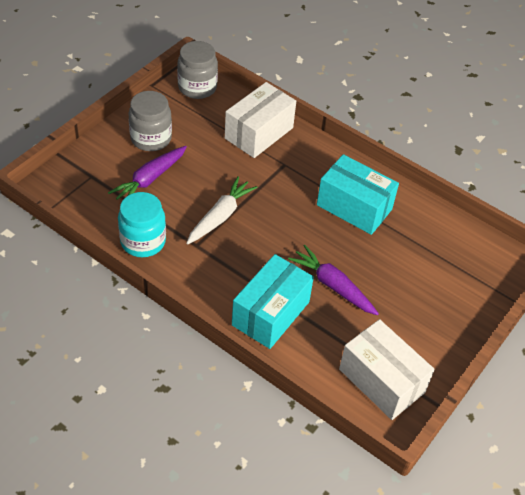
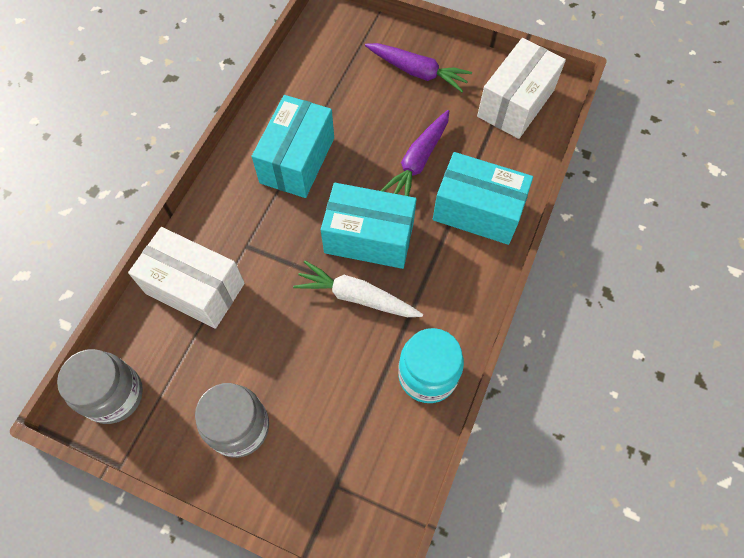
camera: 100 degrees left, 15 degrees up
(150, 179) = (319, 402): purple carrot -> purple carrot (417, 72)
(268, 235) = (369, 238): none -> turquoise box

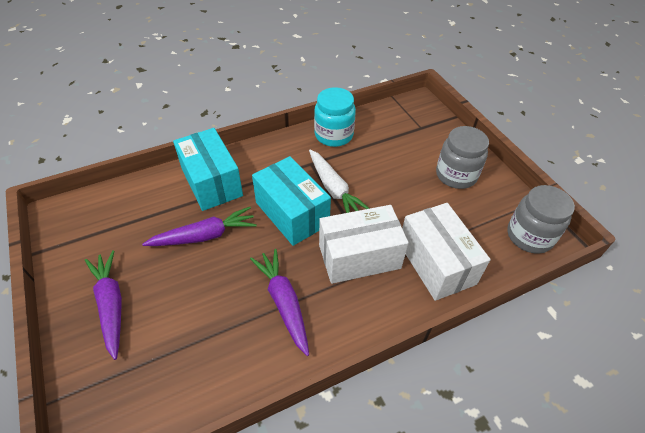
camera: 140 degrees left, 15 degrees down
(297, 160) = (284, 303): turquoise box -> purple carrot
(515, 103) = (92, 224): white box -> white box (359, 256)

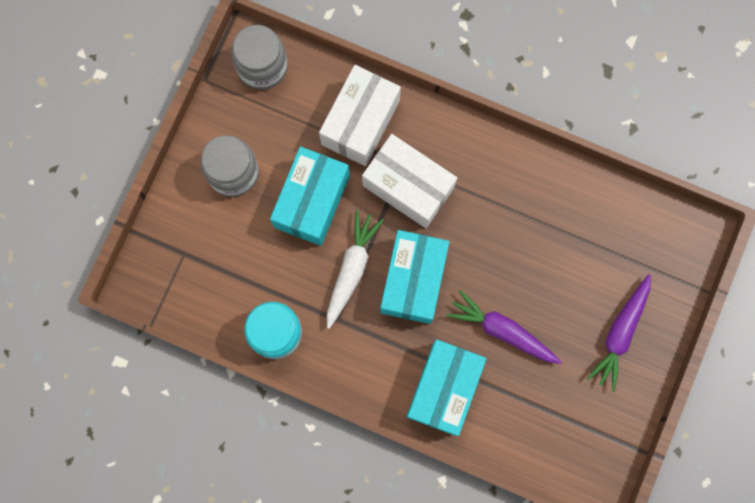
camera: 130 degrees left, 30 degrees up
(284, 303) = (501, 208): purple carrot -> none
(399, 199) = (312, 201): none -> turquoise box

